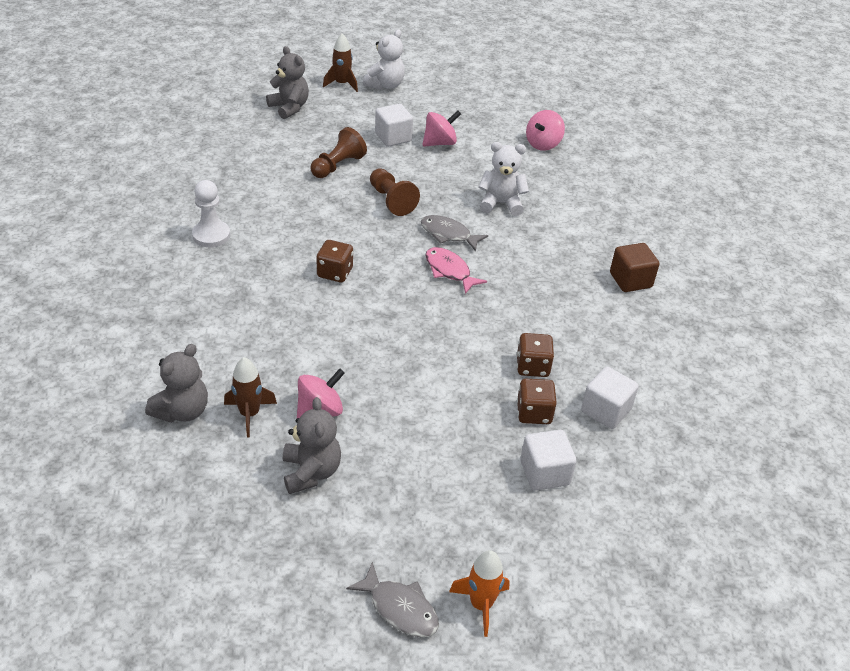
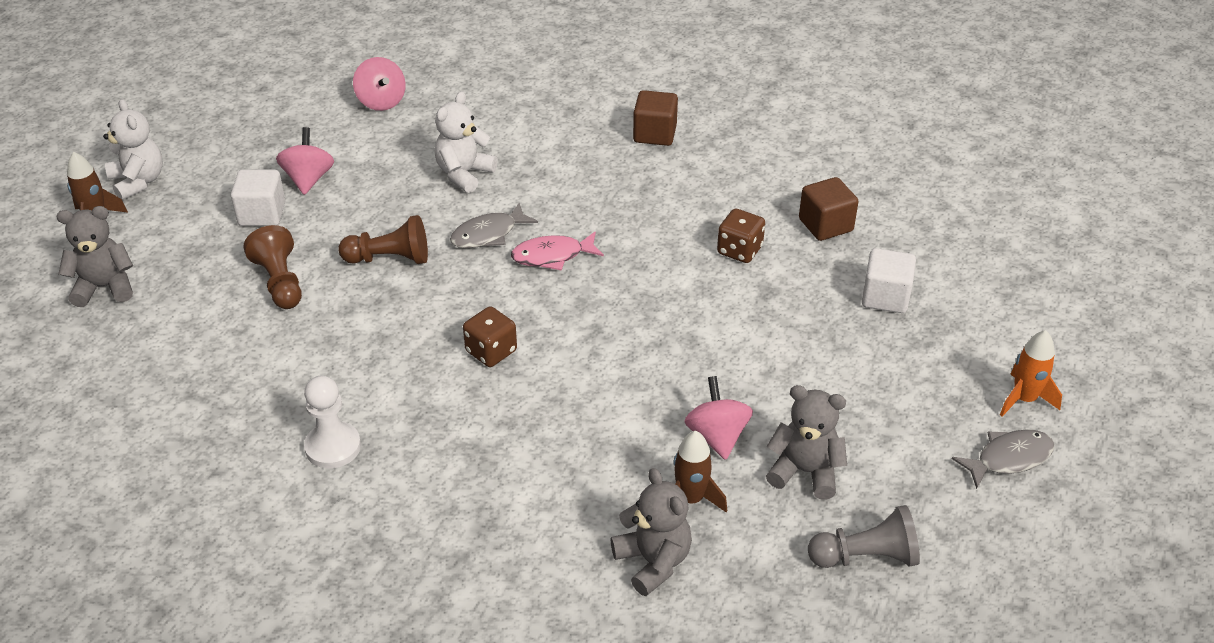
camera: 60 degrees left, 0 degrees up
(240, 533) = (866, 556): none -> grey pawn
(534, 413) = (804, 274): brown dice -> none
(605, 410) = (825, 225): white cube -> brown cube

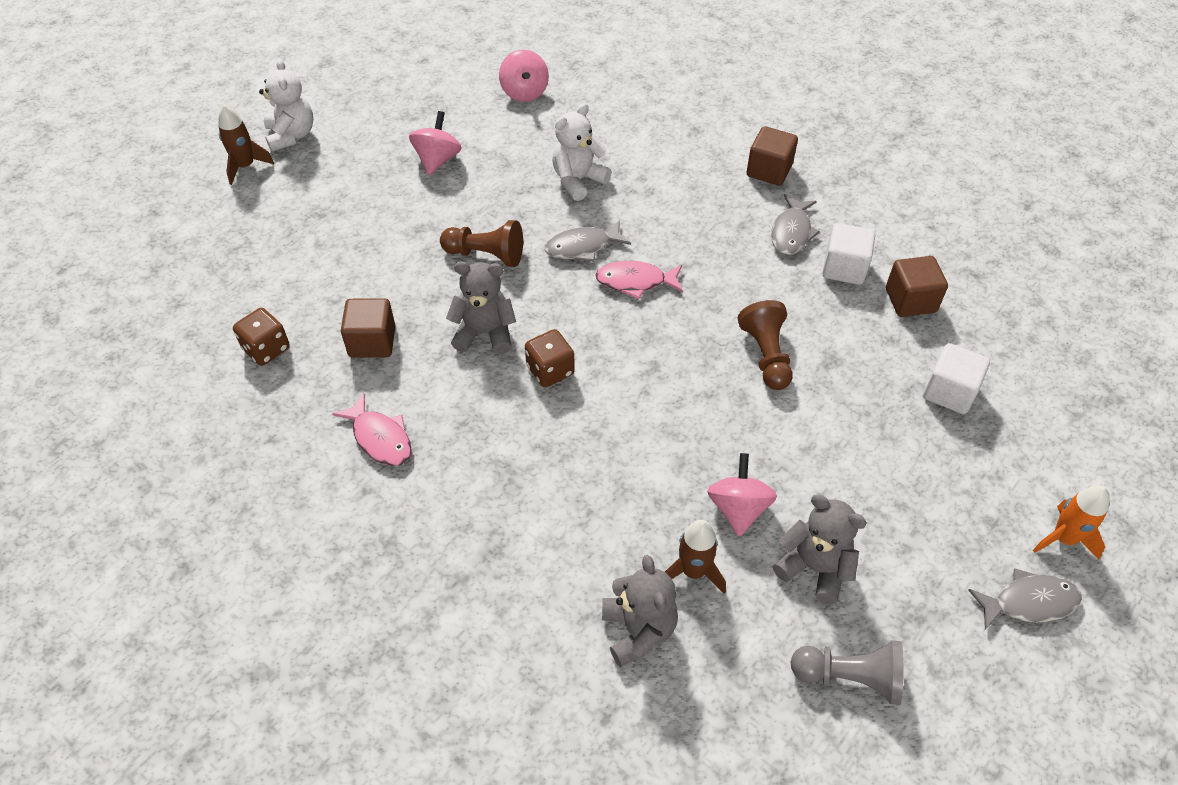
camera: 15 degrees right, 10 degrees up
(104, 287) = (233, 234): grey teddy bear -> grey teddy bear (485, 333)
(262, 214) = (387, 187): white cube -> white cube (844, 268)
(280, 282) = (382, 260): brown pawn -> brown pawn (766, 355)
(294, 360) = (372, 342): none -> brown cube
(333, 447) = (380, 438): white pawn -> pink fish
(694, 185) = (791, 232): none -> grey fish
(739, 250) = (816, 311): brown dice -> brown dice (266, 349)

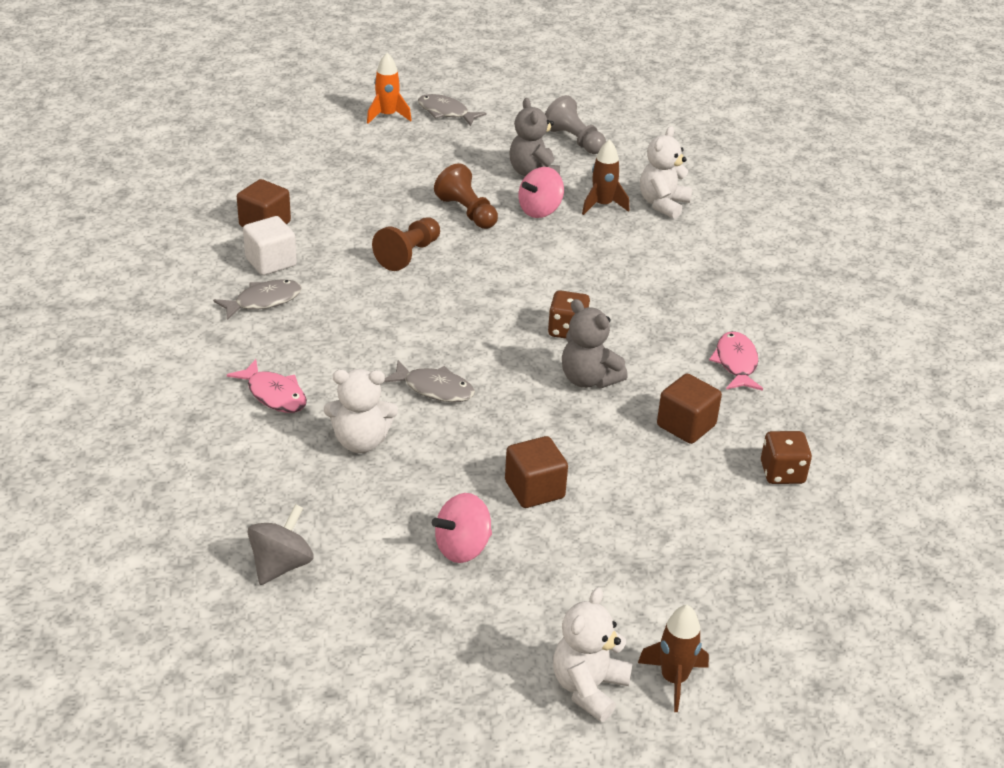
camera: 140 degrees left, 15 degrees down
(486, 255) = (521, 432): brown pawn -> brown pawn (467, 212)
(524, 92) = (281, 565): pink spinning top -> grey spinning top
(635, 282) = (429, 342): pink fish -> pink fish (274, 394)
(638, 630) = (663, 204): grey teddy bear -> white teddy bear
(769, 170) = (198, 348): brown cube -> brown cube (534, 489)
(949, 392) = (331, 181): white cube -> none

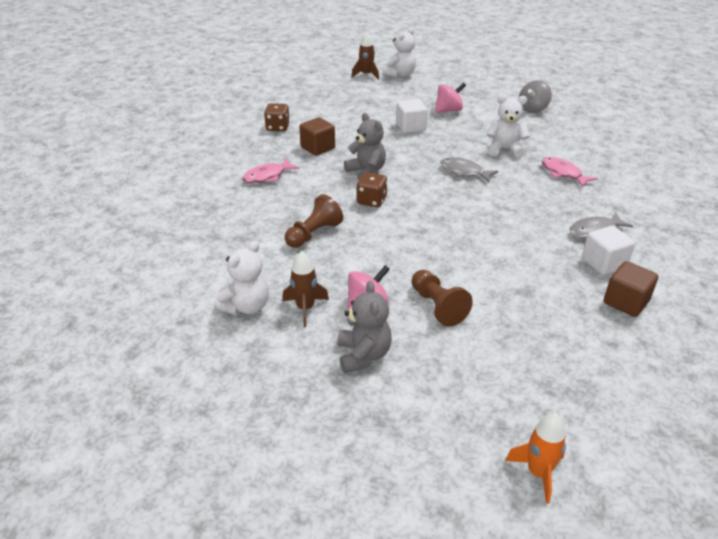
camera: 170 degrees left, 0 degrees up
(408, 254) = (489, 264): brown pawn -> brown pawn (313, 234)
(446, 112) = (459, 476): grey fish -> none
(534, 489) = (410, 127): brown cube -> white cube
(574, 140) = (302, 407): grey pawn -> none
(736, 363) = (267, 176): pink fish -> pink fish turned 45 degrees clockwise

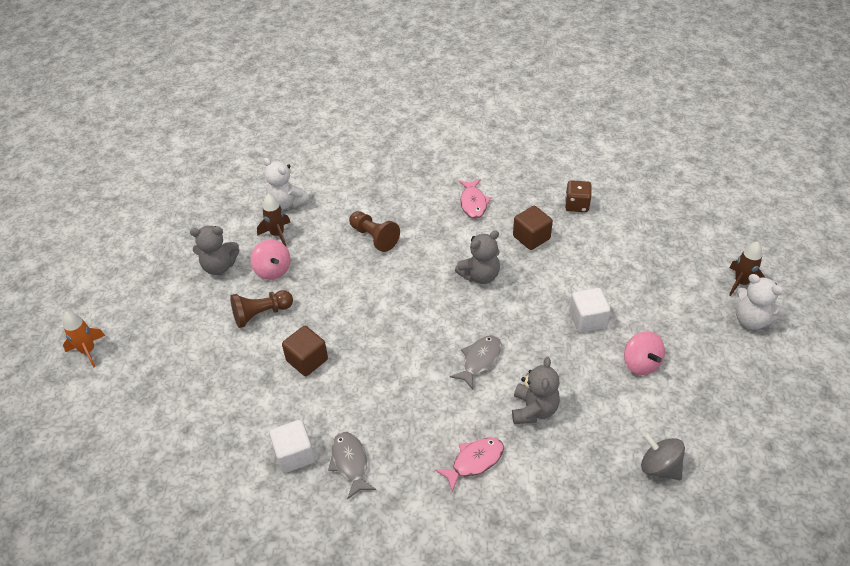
camera: 95 degrees right, 10 degrees up
(267, 176) = (473, 203): pink fish -> pink fish turned 150 degrees counterclockwise
(371, 201) = (425, 278): brown dice -> none
(505, 149) = (534, 409): white teddy bear -> grey teddy bear
(625, 302) = (234, 456): brown cube -> brown cube (307, 360)

